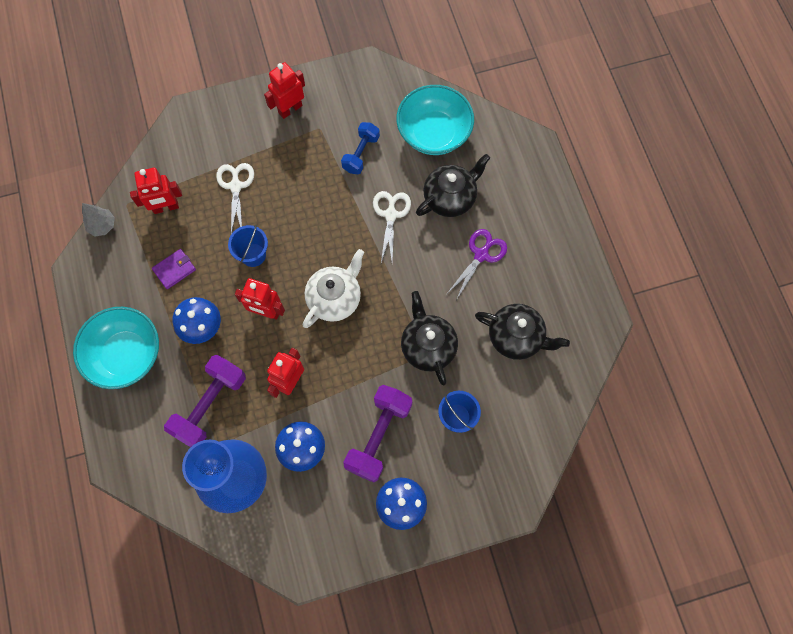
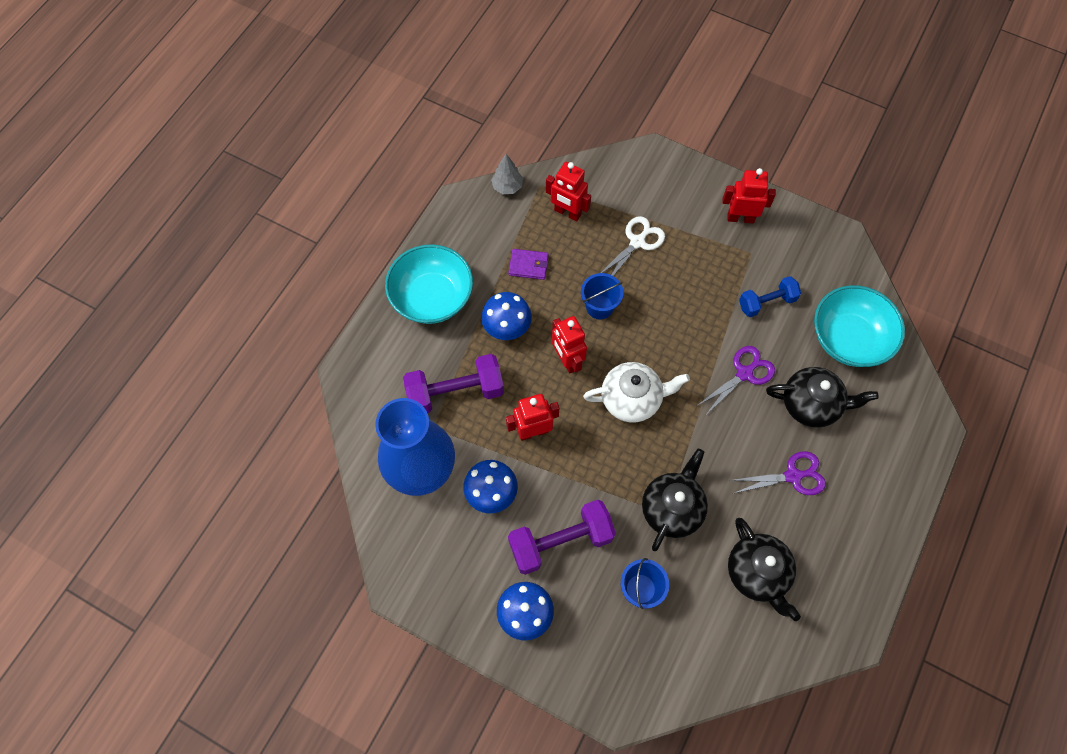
camera: 45 degrees right, 5 degrees down
(391, 215) = (744, 373): white scissors -> purple scissors

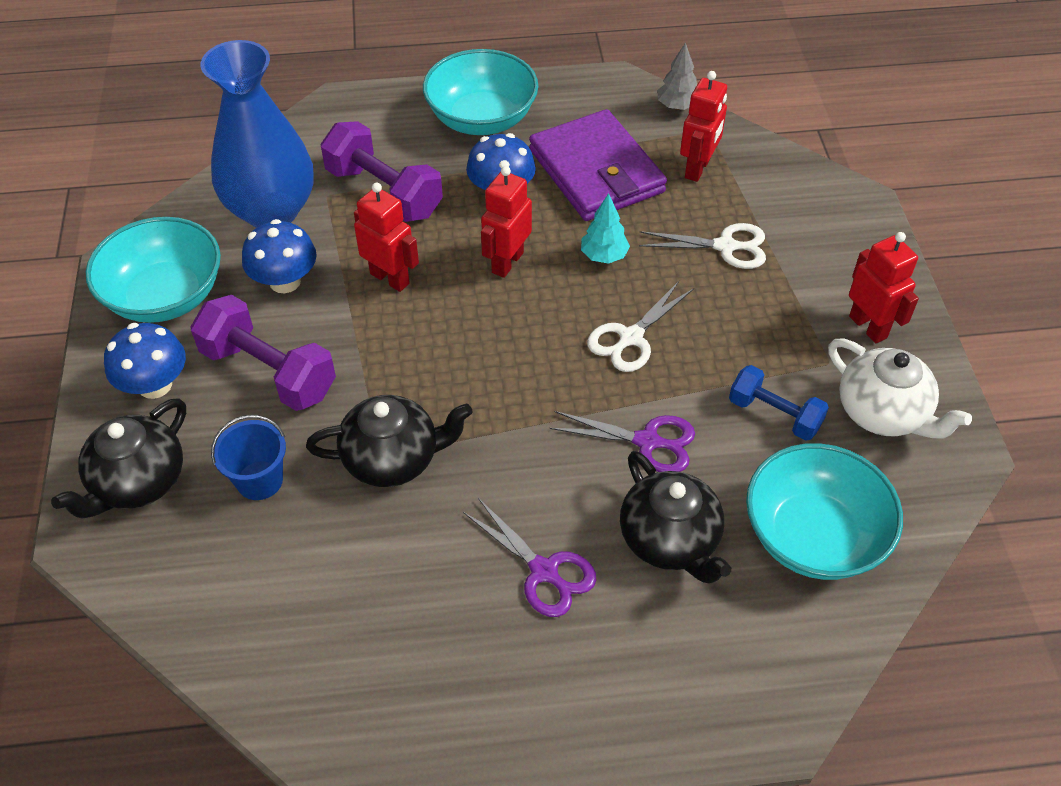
camera: 55 degrees right, 15 degrees down
(452, 571) = (165, 296): none -> turquoise bowl
(528, 265) = (596, 171): purple wallet -> purple wallet, size x2.33
(567, 213) = (698, 169): red robot -> red robot turned 150 degrees counterclockwise
(599, 307) = (604, 256): blue bucket -> turquoise tree
(632, 399) = (509, 346): white teapot -> white teapot (883, 413)
(669, 334) = (630, 338): none -> white scissors
(757, 573) = (369, 599): black teapot -> black teapot (138, 482)

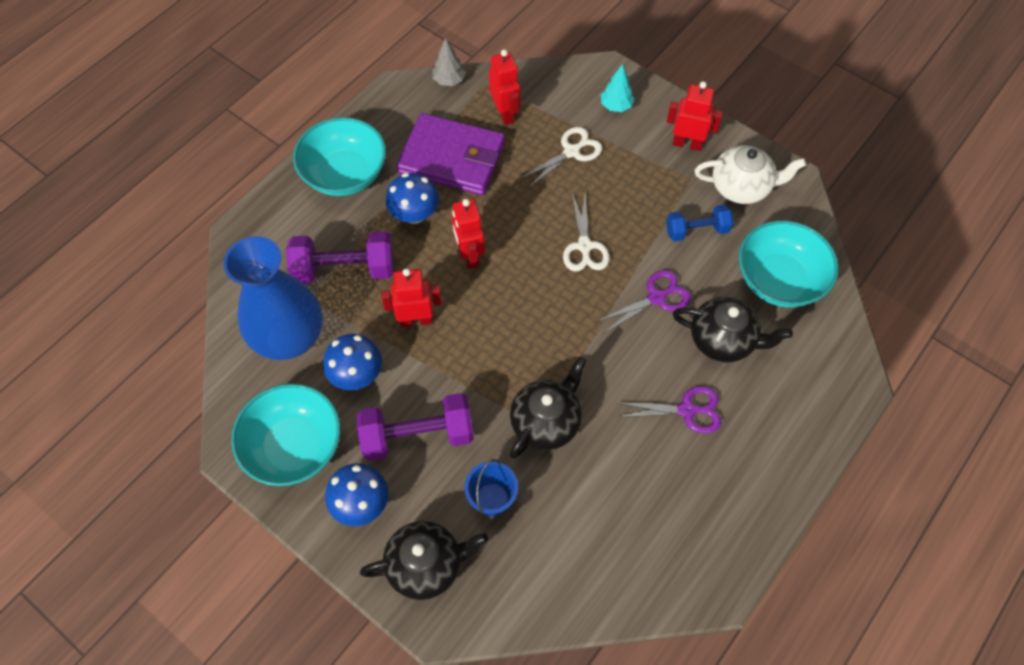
camera: 45 degrees left, 10 degrees up
(138, 482) = (426, 565): black teapot -> black teapot turned 90 degrees counterclockwise
(604, 256) = (516, 209): turquoise tree -> turquoise tree (616, 106)

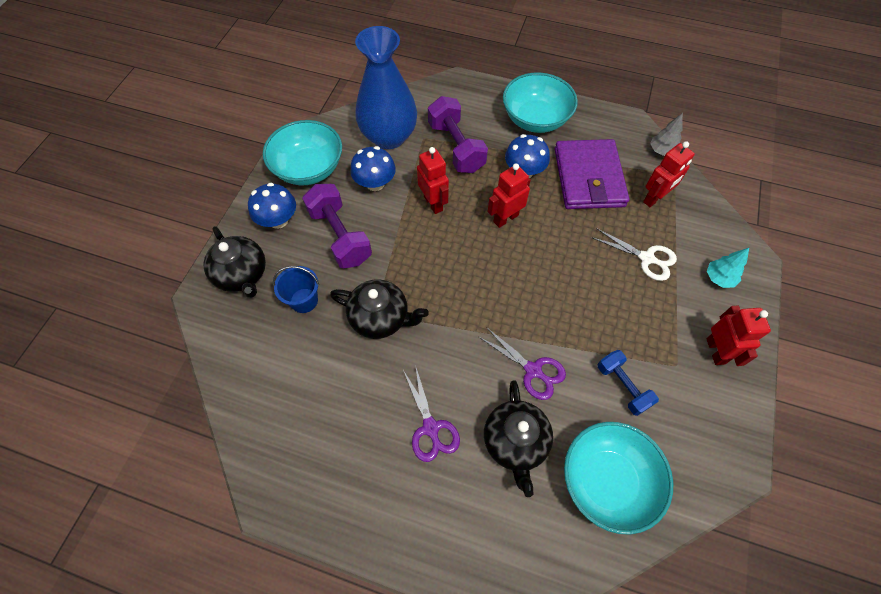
camera: 70 degrees right, 0 degrees up
(584, 246) = (556, 297): white scissors -> none
(741, 187) = (696, 416): white teapot -> none

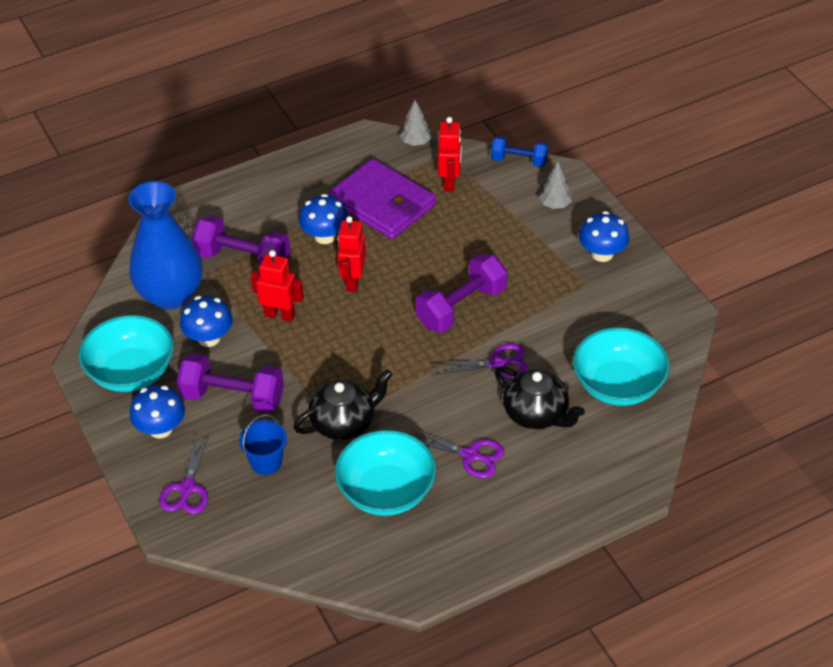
camera: 45 degrees left, 15 degrees down
(242, 275) = (187, 488): black teapot -> purple scissors
(535, 119) = (284, 189): turquoise bowl -> turquoise bowl (386, 492)
(557, 301) = (461, 307): none -> purple dumbbell
(622, 386) = (567, 324): blue dumbbell -> blue dumbbell (519, 160)
(647, 258) = (491, 229): white scissors -> none
(716, 351) = (602, 254): red robot -> blue mushroom
(719, 278) = (555, 205): turquoise tree -> grey tree

